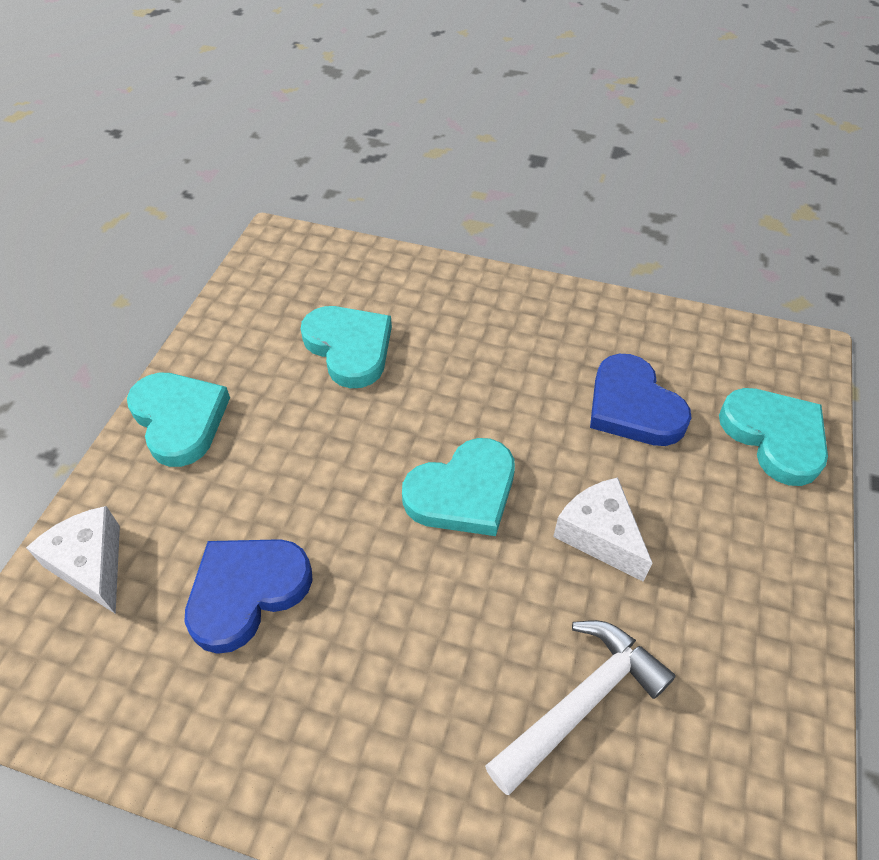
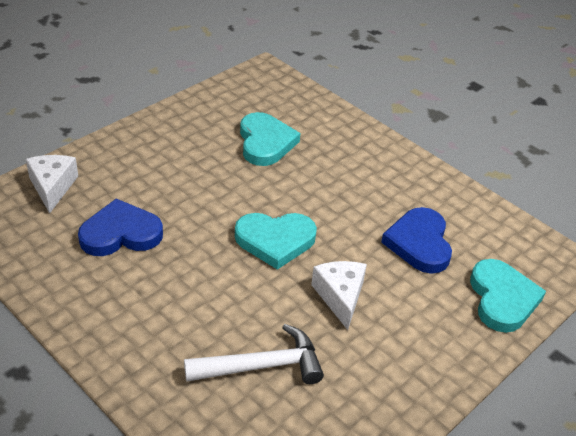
camera: 25 degrees right, 10 degrees down
(179, 420) = (143, 140): turquoise heart -> none

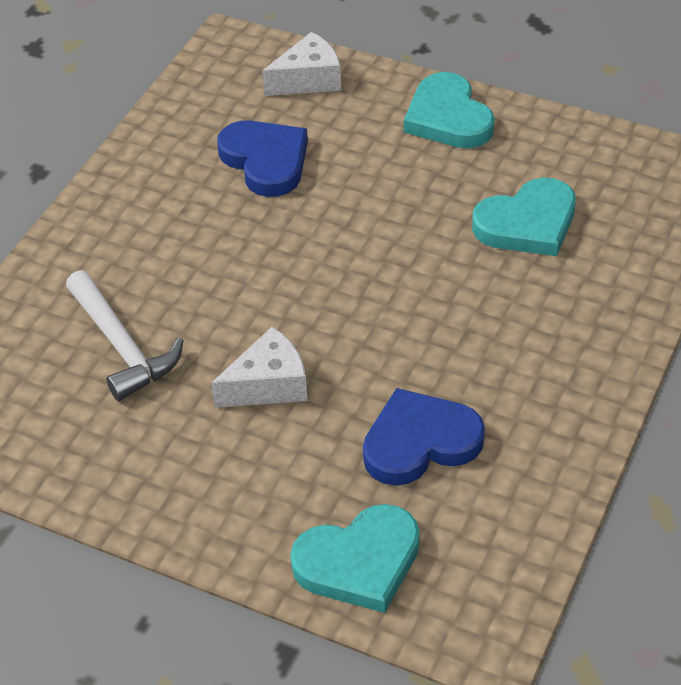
camera: 75 degrees right, 5 degrees up
(275, 241) = (334, 294): turquoise heart -> turquoise heart (448, 118)

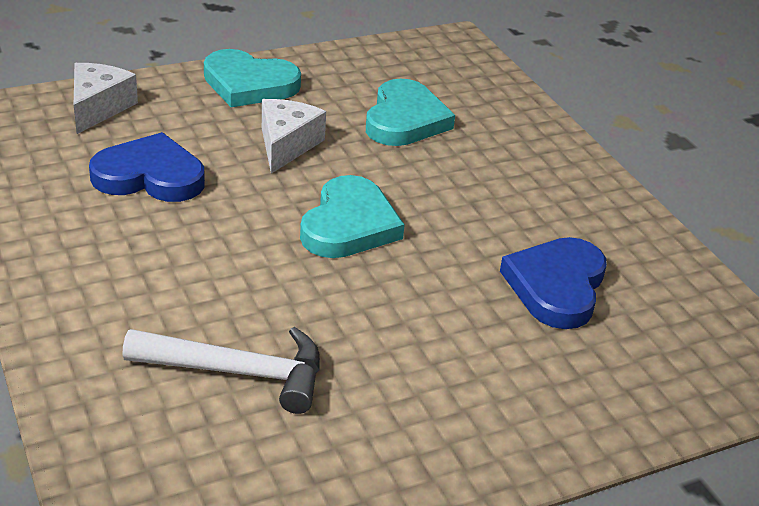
camera: 55 degrees left, 10 degrees down
(268, 384) = (399, 320): white cheese -> white cheese (286, 145)
(359, 562) = (646, 387): turquoise heart -> turquoise heart (349, 225)

